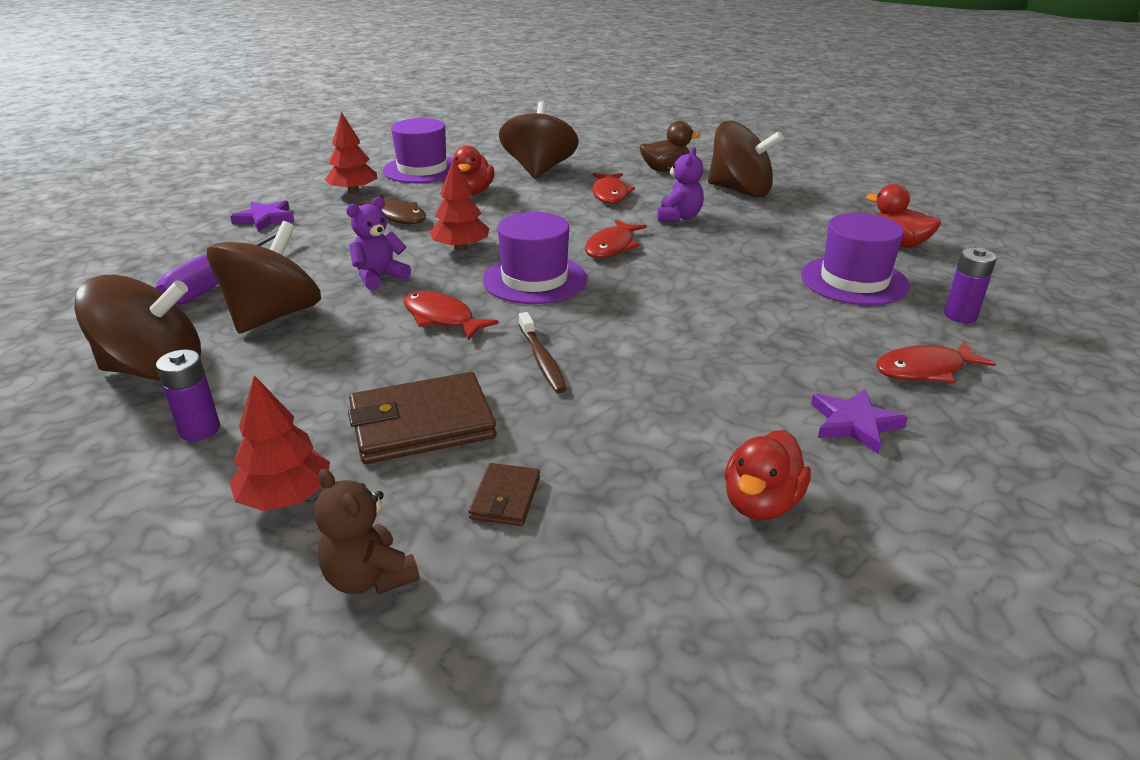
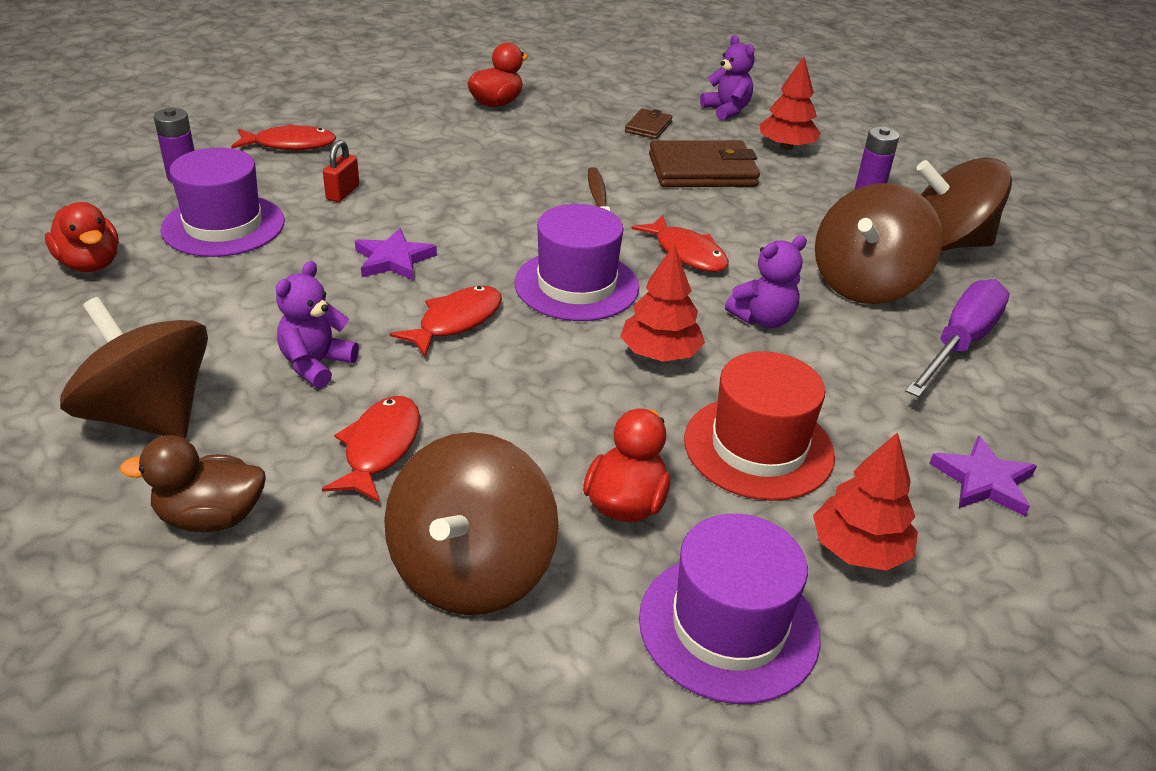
camera: 170 degrees left, 5 degrees up
(369, 577) = (726, 110): brown teddy bear -> purple teddy bear
(398, 216) = (758, 447): brown fish -> red hat
(798, 324) = (343, 193): none -> red padlock
(854, 423) = (392, 125): purple star -> purple star (393, 259)

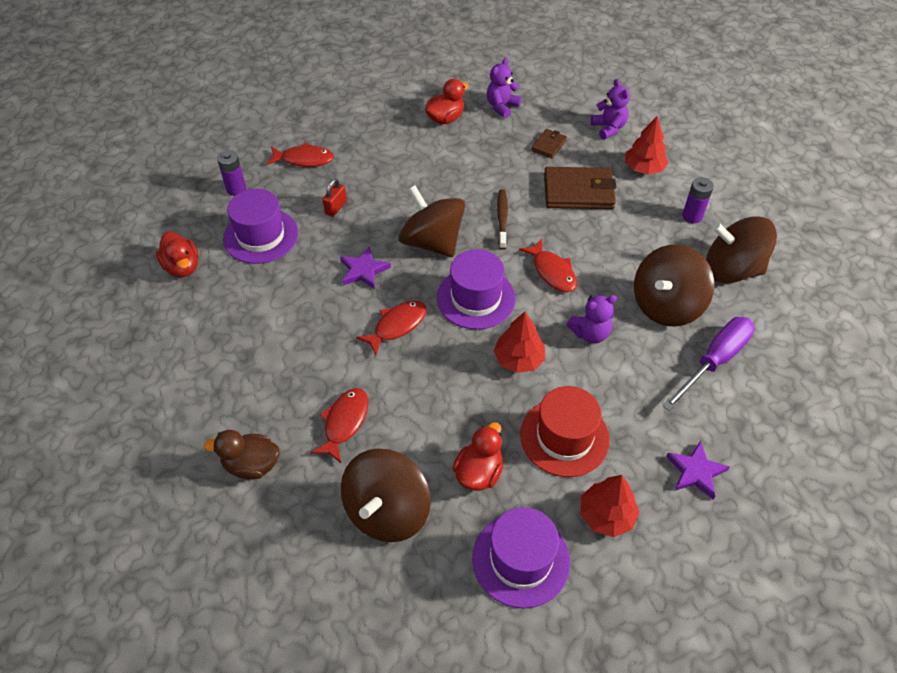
camera: 10 degrees right, 15 degrees up
(149, 415) = (218, 390): brown spinning top -> brown spinning top (432, 242)
(316, 364) = (312, 356): purple teddy bear -> purple teddy bear (502, 106)

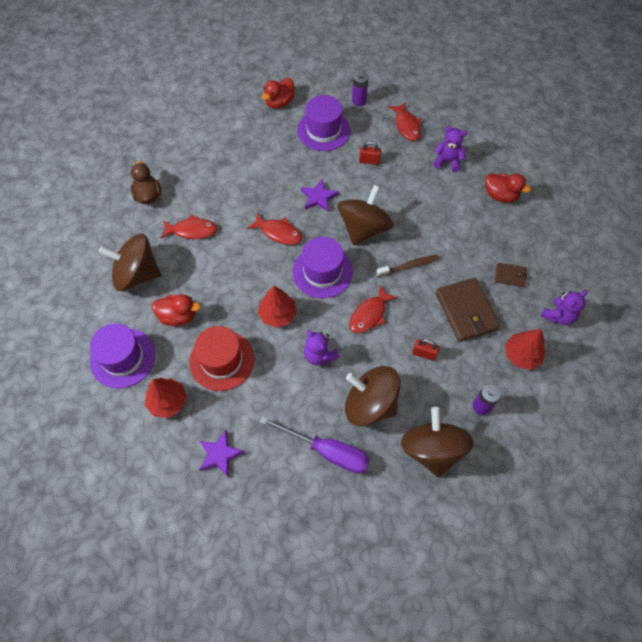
camera: 70 degrees right, 10 degrees up
(502, 106) = (538, 229): purple teddy bear -> purple teddy bear (447, 161)
(618, 241) = (424, 354): none -> red padlock

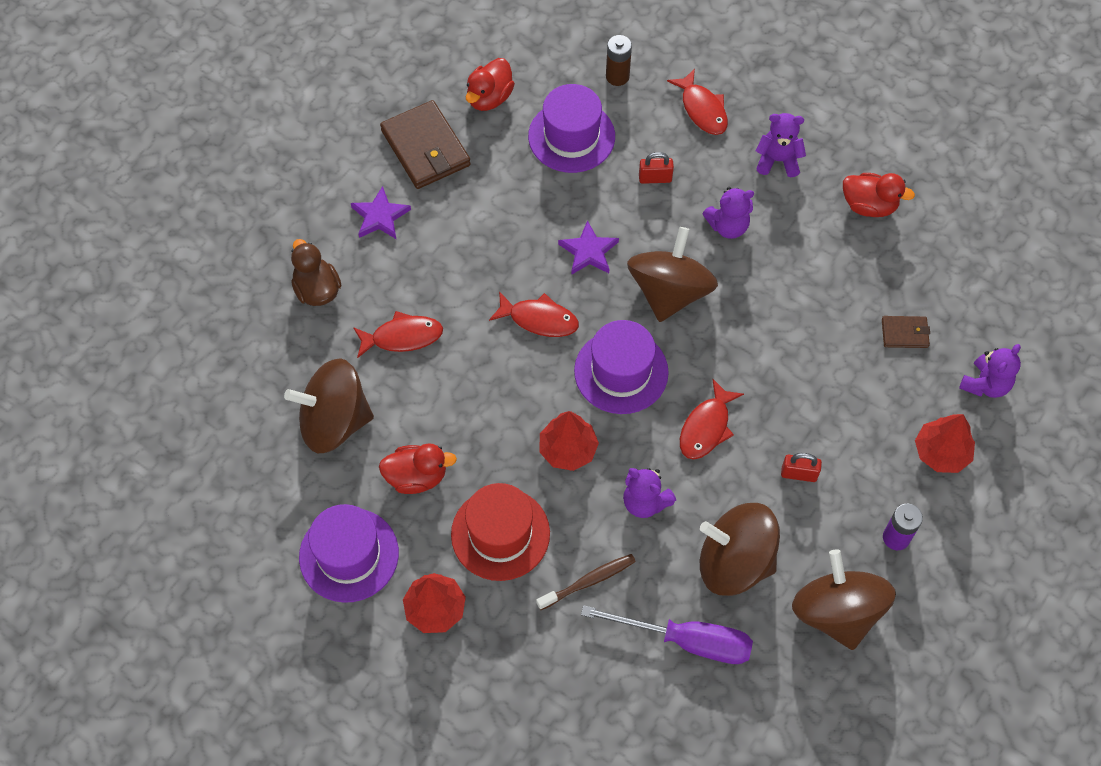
camera: 10 degrees left, 0 degrees up
(219, 454) = (531, 672): purple star -> purple star (380, 216)
(359, 101) = (617, 76): purple battery -> brown battery
(408, 195) = (728, 226): none -> purple teddy bear
(408, 266) = (750, 342): brown toothbrush -> brown toothbrush (588, 581)
(466, 311) = (849, 399): brown wallet -> brown wallet (425, 148)

